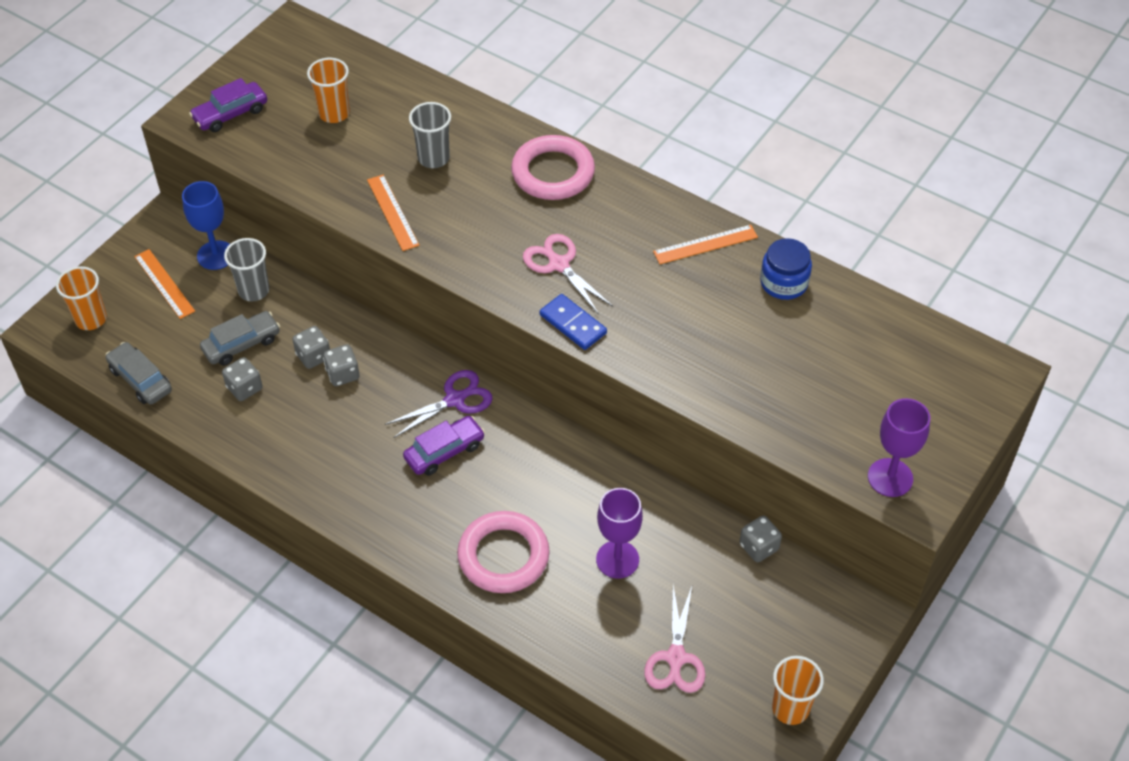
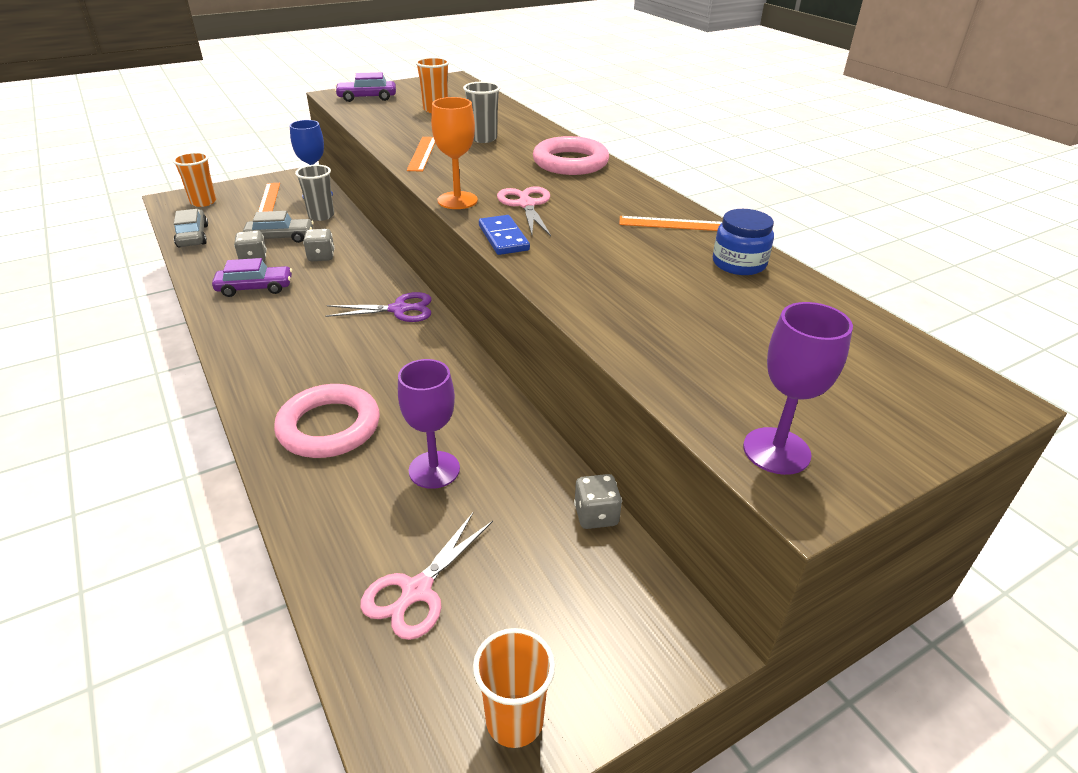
camera: 25 degrees right, 15 degrees down
(343, 374) = (330, 271): grey dice -> none
(444, 451) = (356, 338): purple car -> purple car (255, 288)
(491, 282) = (457, 200): none -> orange goblet

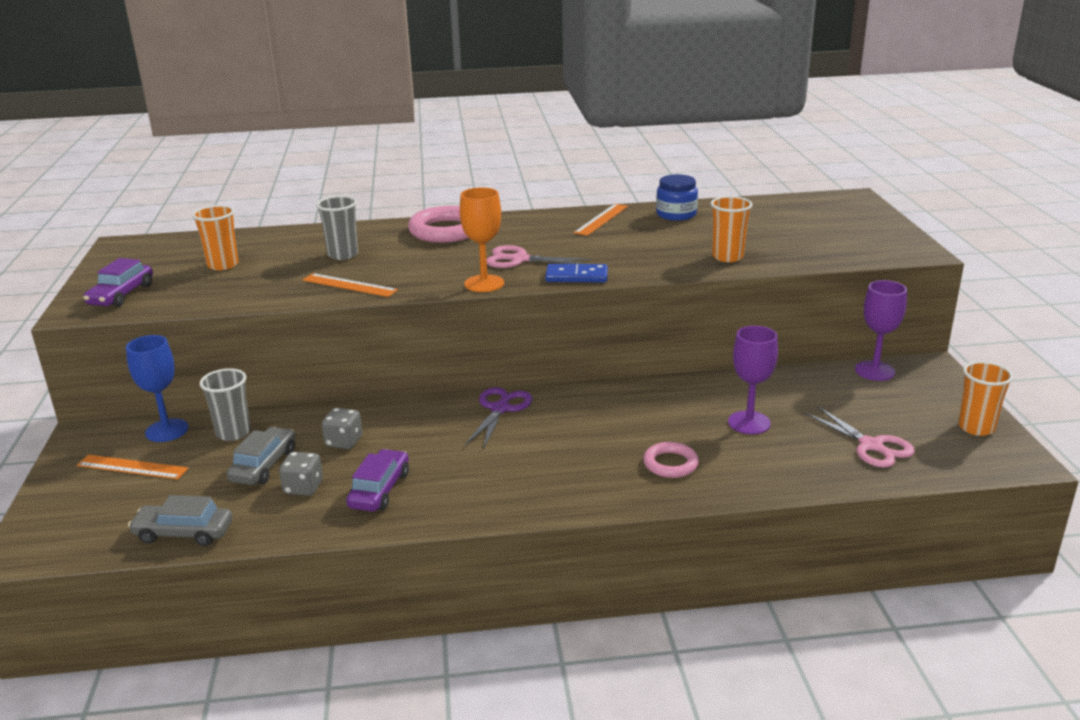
camera: 65 degrees left, 10 degrees down
(203, 202) = (73, 522): orange cup -> orange cup (727, 257)
(329, 427) = (670, 464): pink ring -> pink ring, size x0.58
(596, 515) = (820, 372): grey dice -> none
(776, 451) = (883, 250): purple goblet -> purple goblet (874, 371)

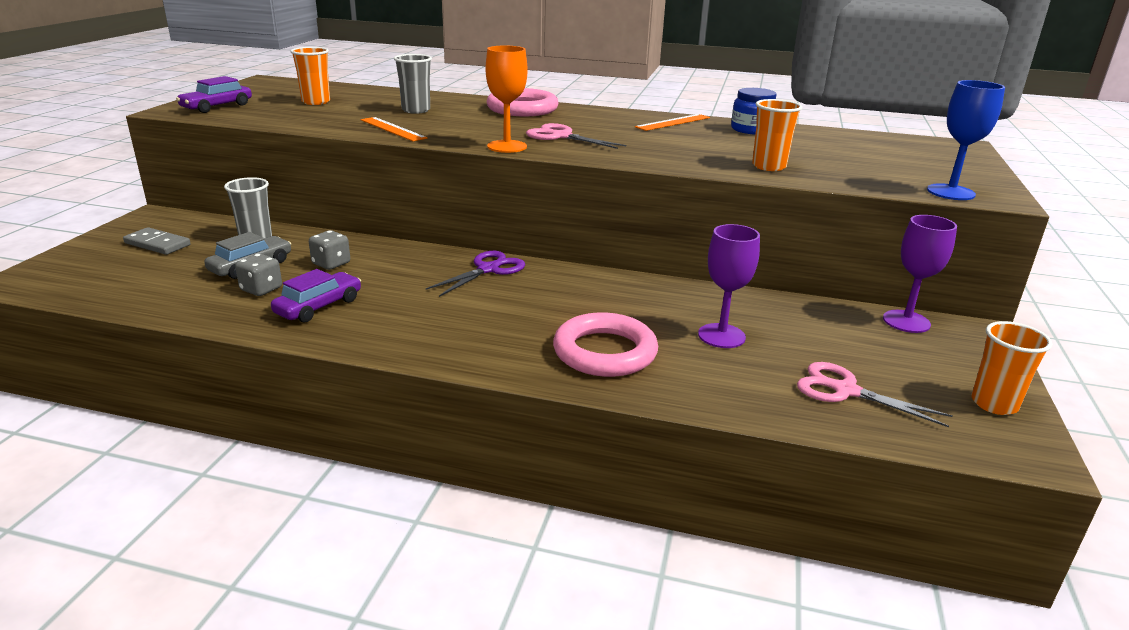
camera: 20 degrees right, 0 degrees up
(132, 467) = (157, 244): orange ruler -> grey domino
(167, 430) = (211, 225): blue goblet -> blue goblet (950, 192)
(184, 533) = (135, 299): grey car -> none
(576, 276) = (598, 155): blue domino -> none
(670, 464) = (605, 352): pink ring -> pink ring, size x1.73
(871, 446) = (844, 390): pink scissors -> pink scissors turned 135 degrees clockwise

